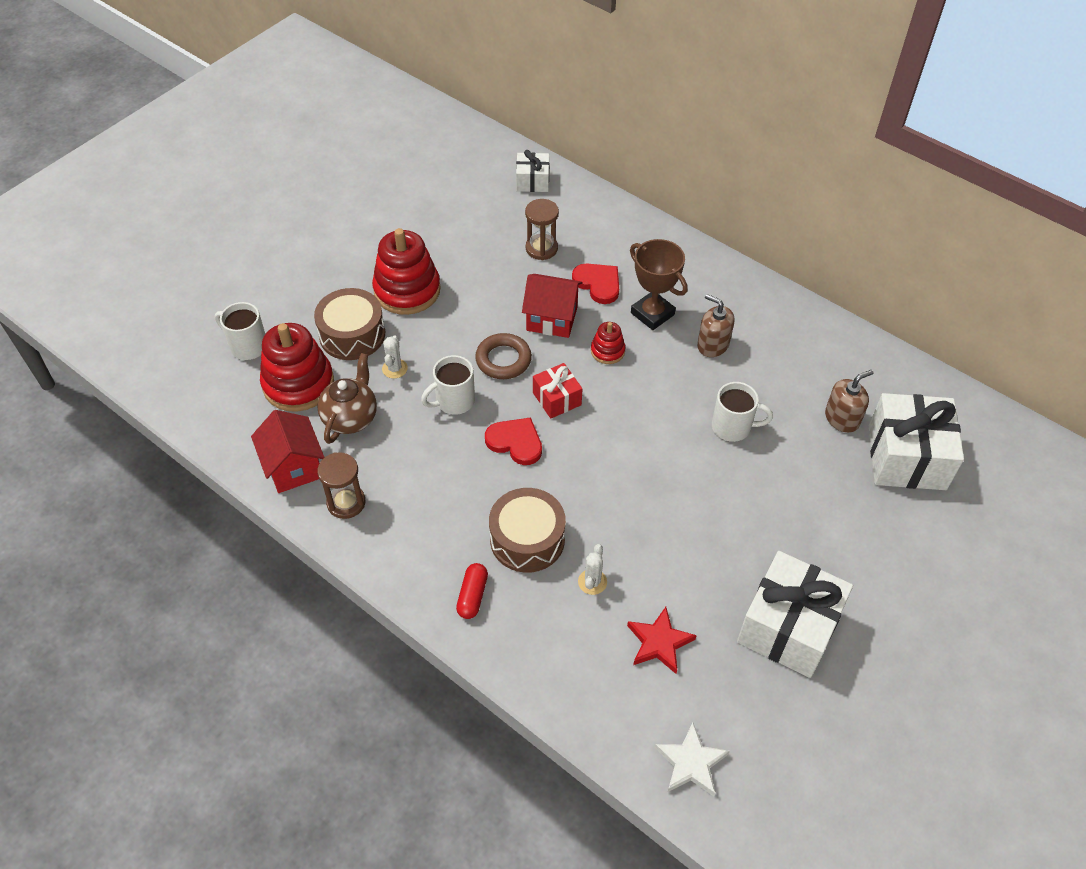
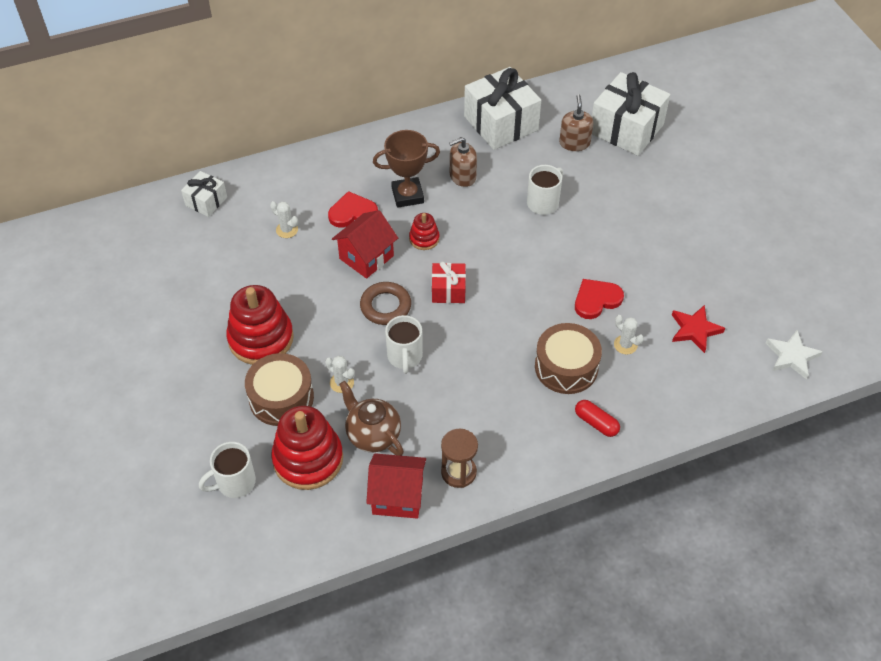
camera: 60 degrees left, 0 degrees up
(515, 442) = (472, 334): red heart -> red heart (596, 300)
(541, 248) = (287, 230): brown hourglass -> white cactus
(788, 627) = (720, 256): white gift -> white gift (501, 123)

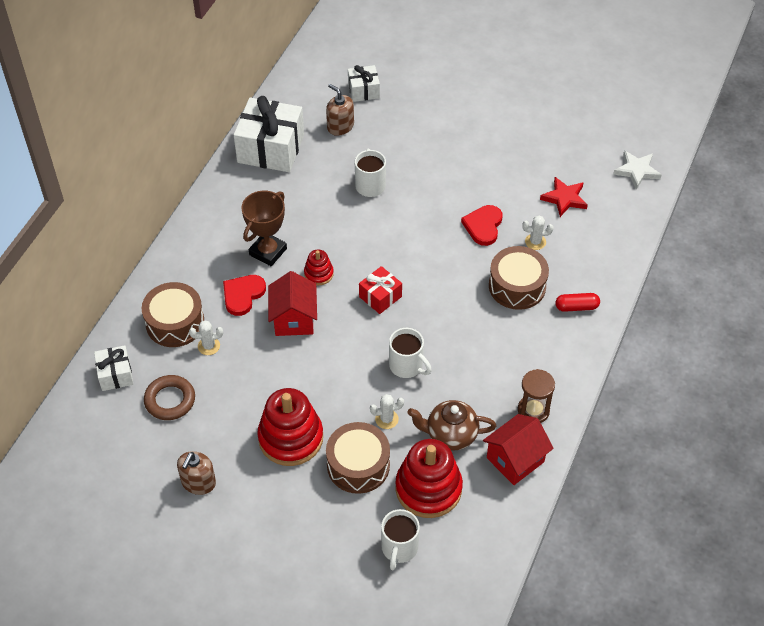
camera: 45 degrees left, 0 degrees up
(285, 196) = (175, 323): none -> brown drum
(385, 306) = (351, 342): brown ring -> brown ring (170, 400)
(462, 176) = (290, 208): brown soap dispenser -> brown soap dispenser (198, 482)
(626, 129) = (363, 91): white gift -> white gift, size x0.52

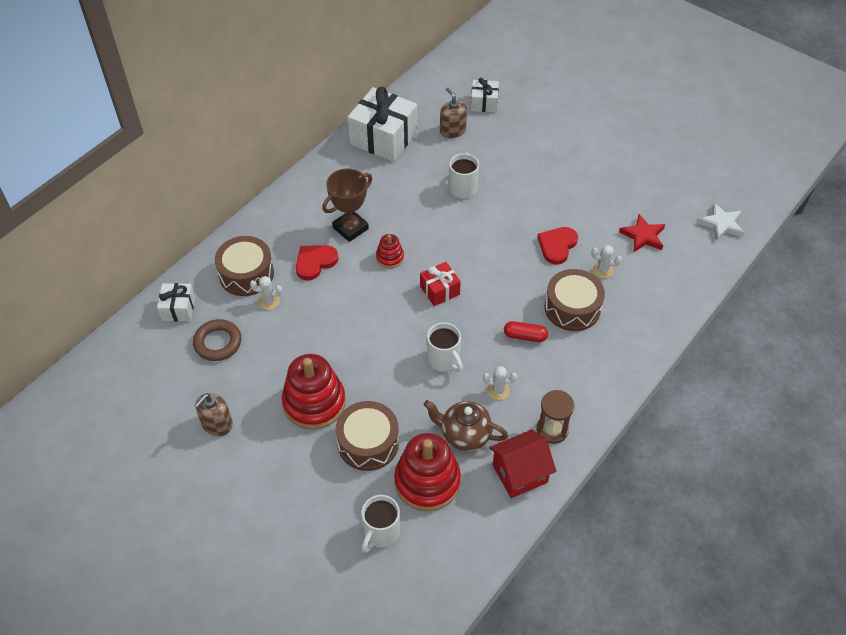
camera: 15 degrees right, 0 degrees up
(294, 319) = (353, 294): red house -> none
(386, 419) = (409, 405): white cactus -> white cactus (498, 390)
(576, 307) = (624, 340): red capsule -> red capsule (525, 336)

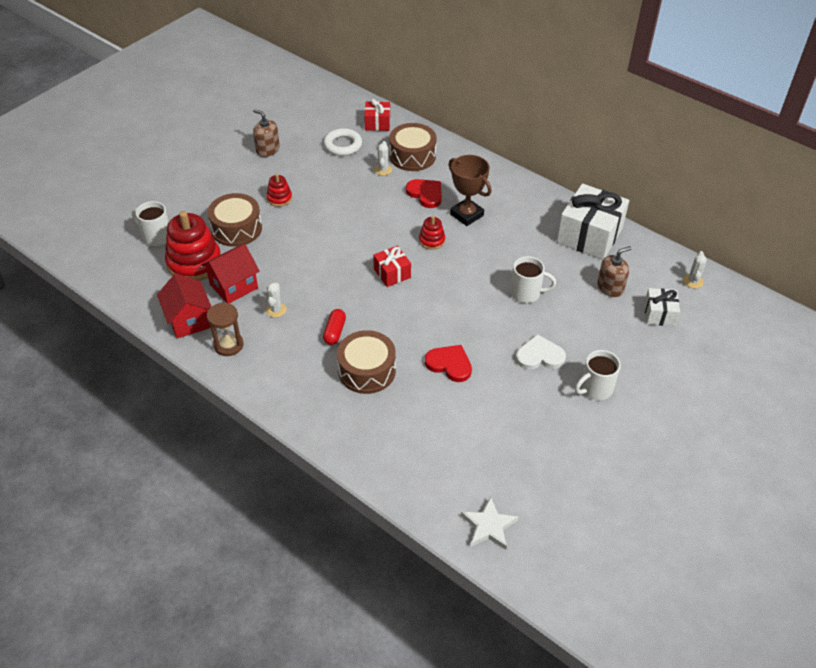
camera: 90 degrees right, 5 degrees down
(178, 309) = (377, 123): white gift -> red gift
(218, 343) = (343, 145): brown ring -> white ring
(314, 402) = (279, 198): red stacking toy -> red stacking toy, size x0.50
(444, 360) = (313, 275): white mug -> white mug (595, 389)
(464, 435) = (234, 286): brown teapot -> red house
(540, 183) = (539, 356): none -> white heart
(602, 270) = (416, 400): white cactus -> white cactus (693, 281)
(643, 236) = (466, 442): red star -> none

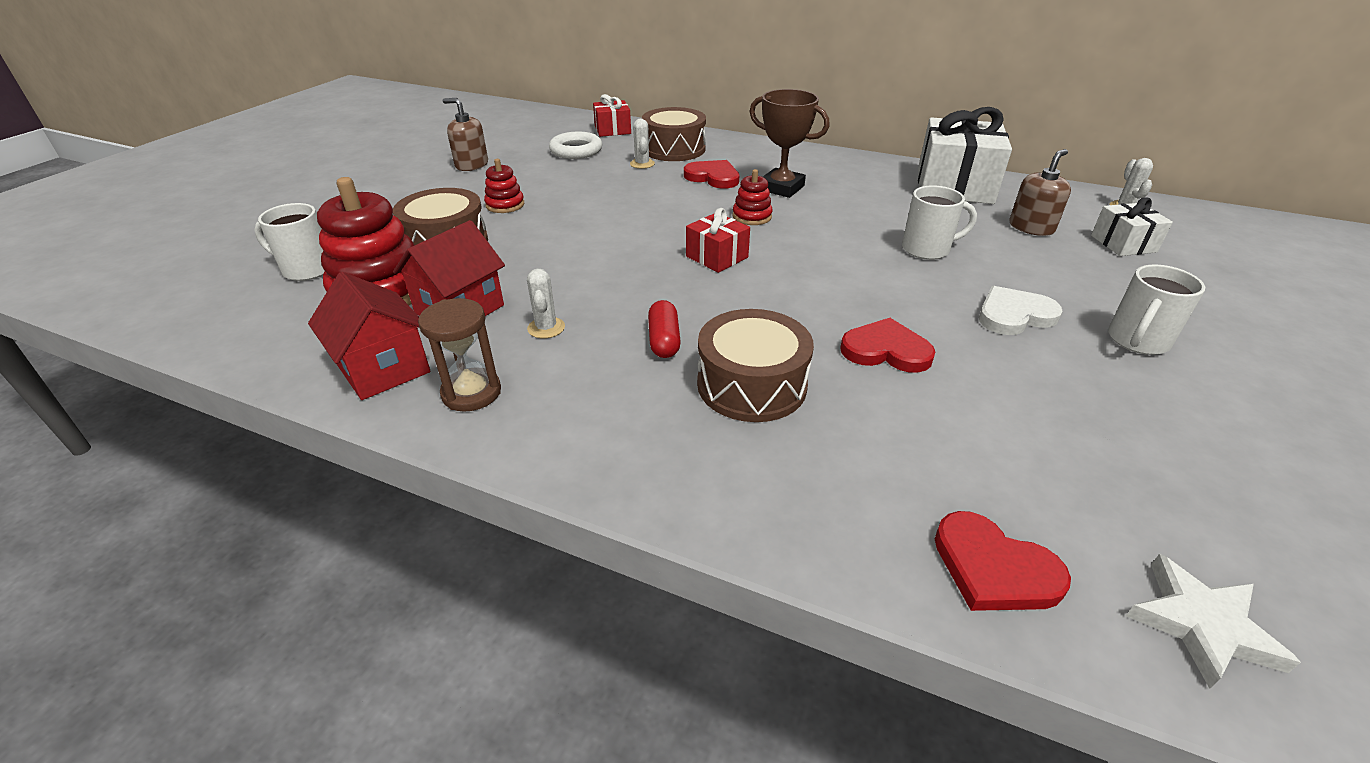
camera: 15 degrees left, 10 degrees down
(421, 485) = (994, 568): none -> red heart

